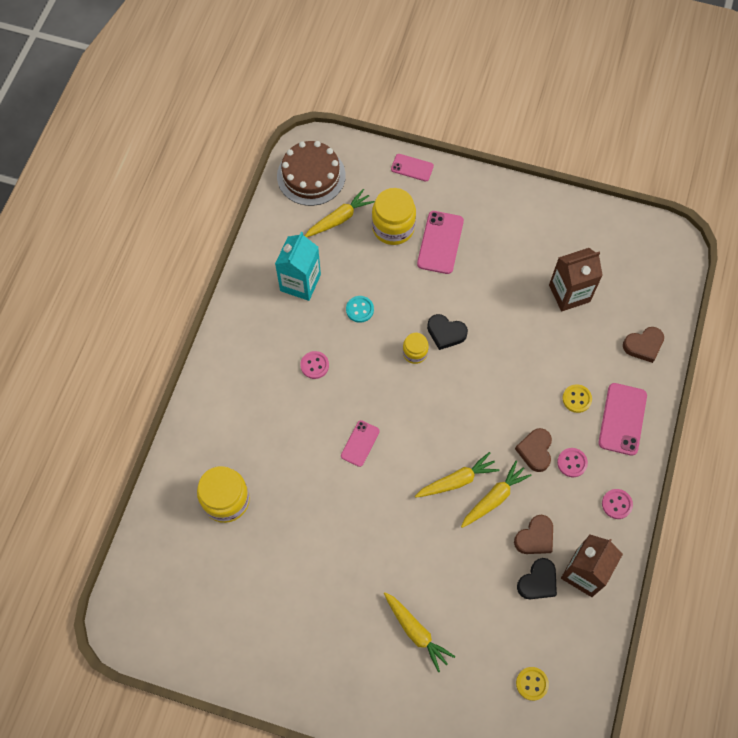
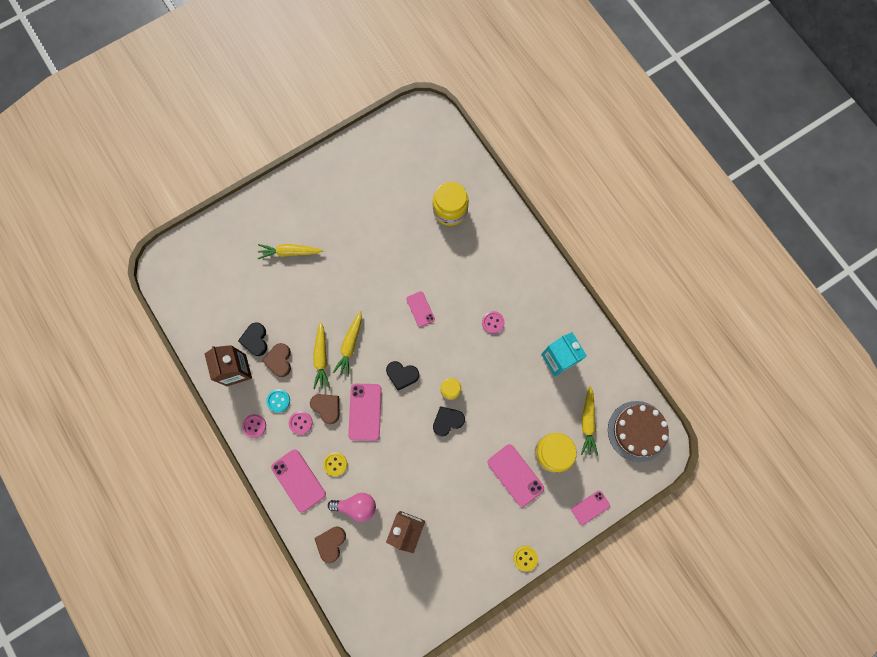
camera: 130 degrees right, 10 degrees up
(359, 309) = (508, 380): turquoise button -> turquoise button (278, 400)
(441, 407) = (402, 375): none -> black heart
(506, 412) = (365, 412): none -> pink phone
(532, 683) = (210, 289): yellow button -> yellow button (525, 558)
(593, 350) = (356, 506): none -> pink light bulb

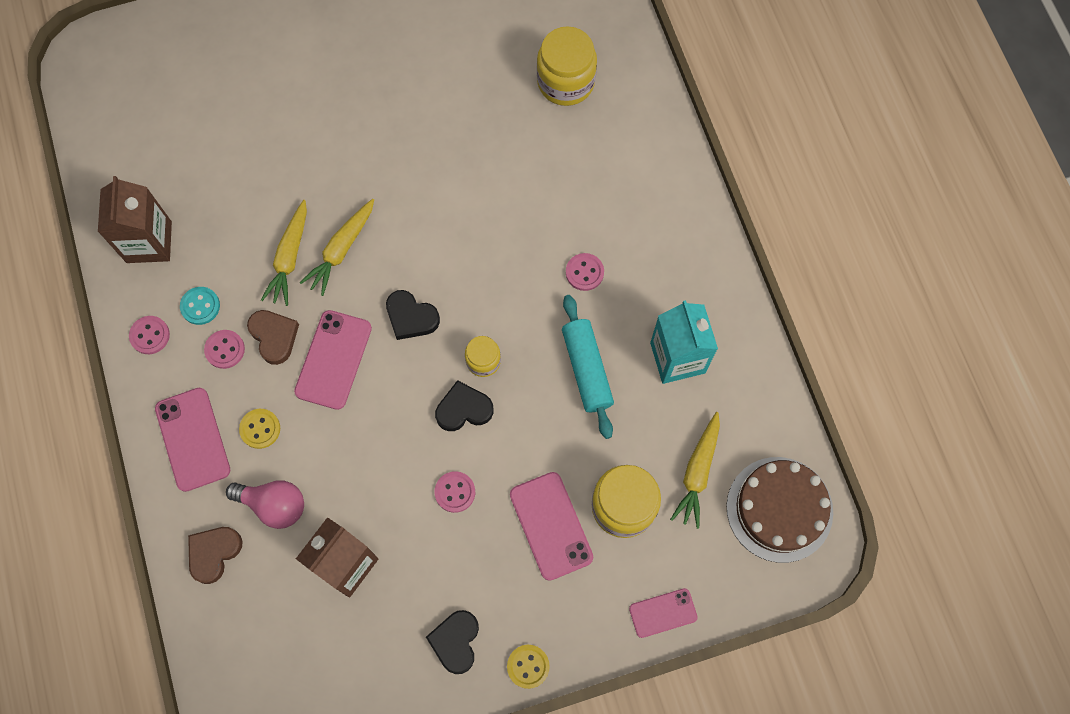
camera: 15 degrees right, 5 degrees down
(255, 340) = (194, 204): black heart -> black heart (455, 641)
(279, 360) = (221, 245): brown heart -> none
(289, 252) = (290, 84): yellow carrot -> none
(420, 309) = (472, 222): pink phone -> none
(456, 470) = (455, 492): none -> pink button
(510, 379) = (587, 369): none -> turquoise rolling pin

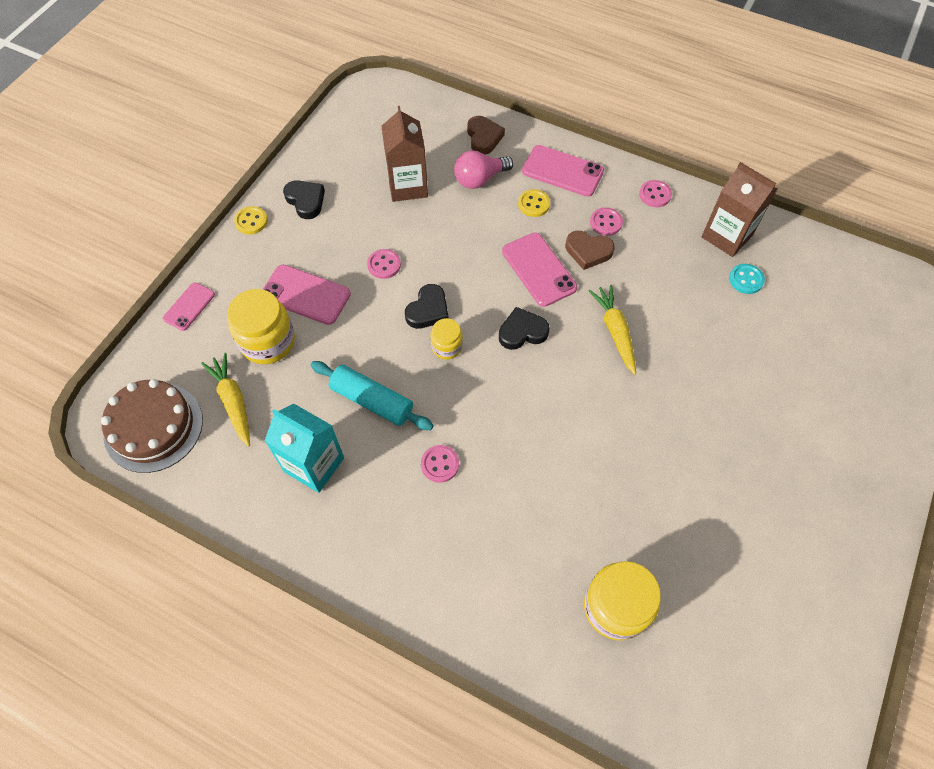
camera: 135 degrees right, 10 degrees down
(200, 306) = (650, 230): turquoise button -> turquoise button (746, 280)
(289, 258) = (638, 299): yellow carrot -> none

